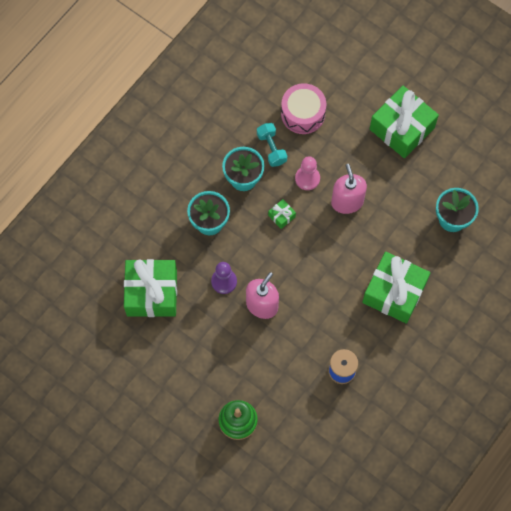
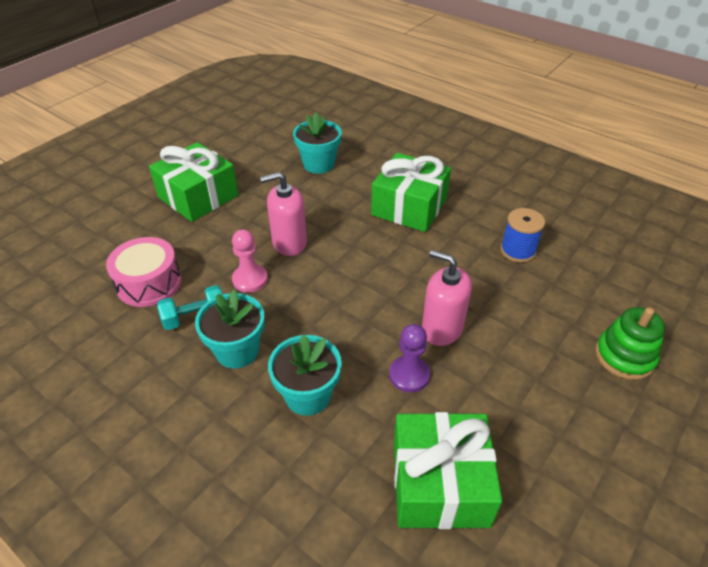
camera: 90 degrees left, 25 degrees down
(281, 216) = (304, 306): green gift -> none

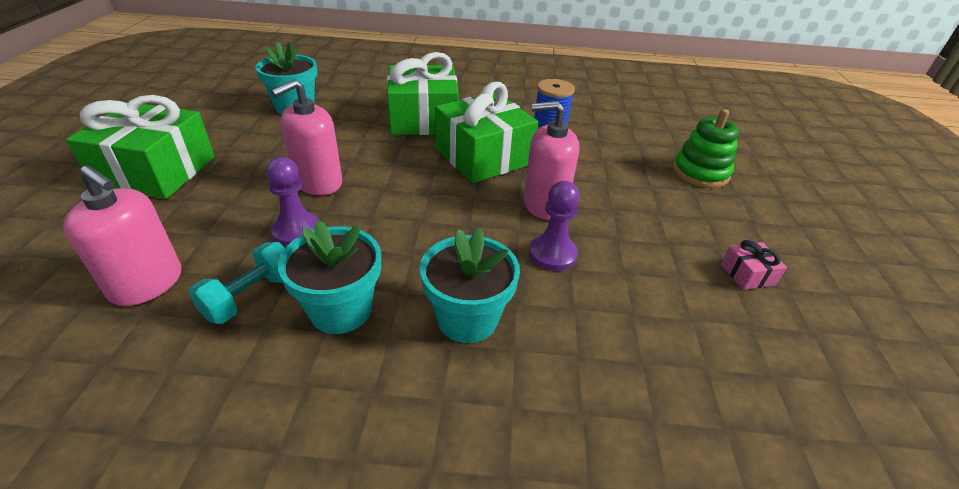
camera: 35 degrees left, 5 degrees down
(149, 283) = (147, 283): pink drum -> pink soap dispenser
(250, 279) = (297, 231): pink pawn -> purple pawn
(440, 483) = (671, 336): green gift -> green gift (483, 156)
(561, 470) = (747, 274): none -> pink gift

